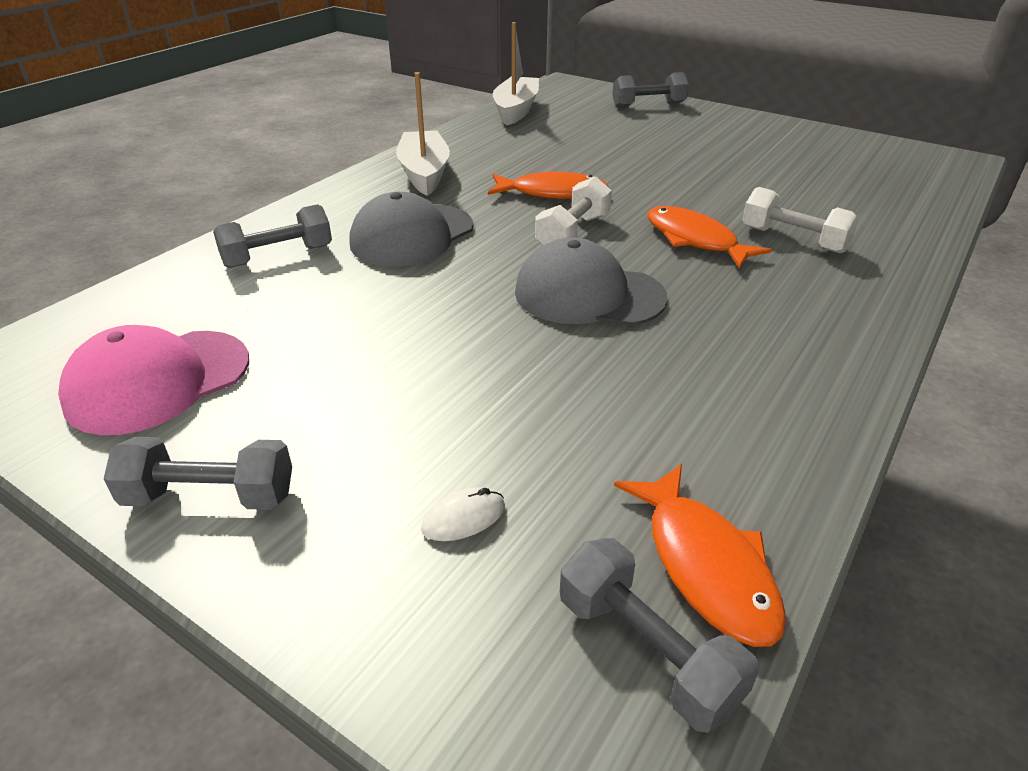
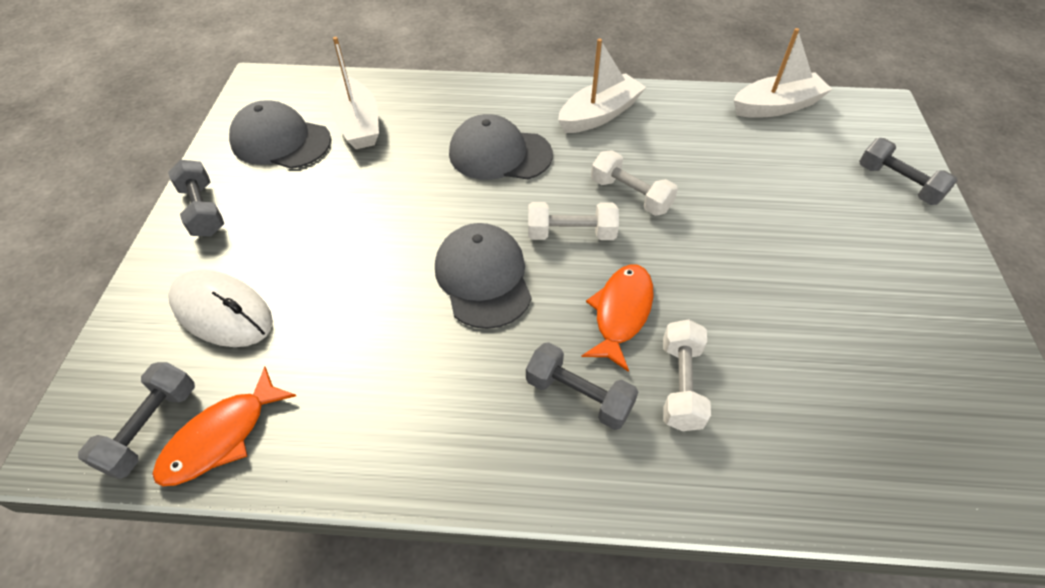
camera: 60 degrees right, 15 degrees up
(158, 381) = (280, 141): pink cap -> grey cap
(223, 309) = (358, 124): none -> white boat
(278, 256) = (428, 112): grey dumbbell -> grey dumbbell (579, 395)
(464, 518) = (222, 312): white mouse -> white mouse, size x2.35
(552, 193) = (630, 195): orange fish -> white dumbbell

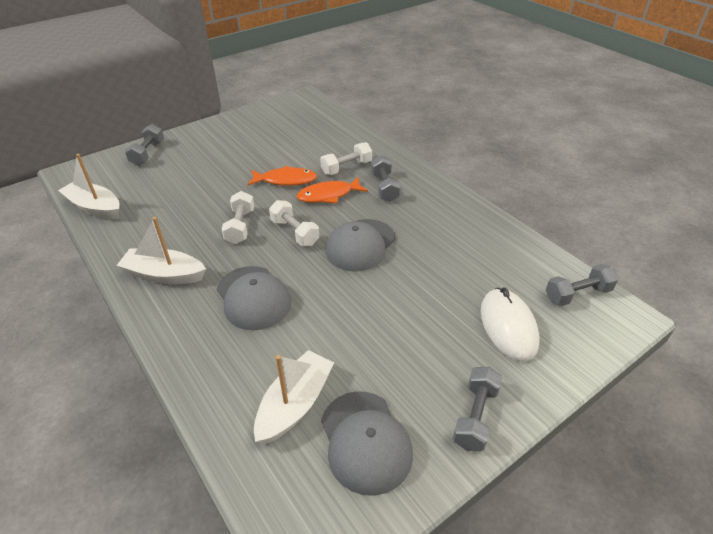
camera: 130 degrees left, 10 degrees down
(221, 437) = (543, 268): orange fish -> orange fish (285, 180)

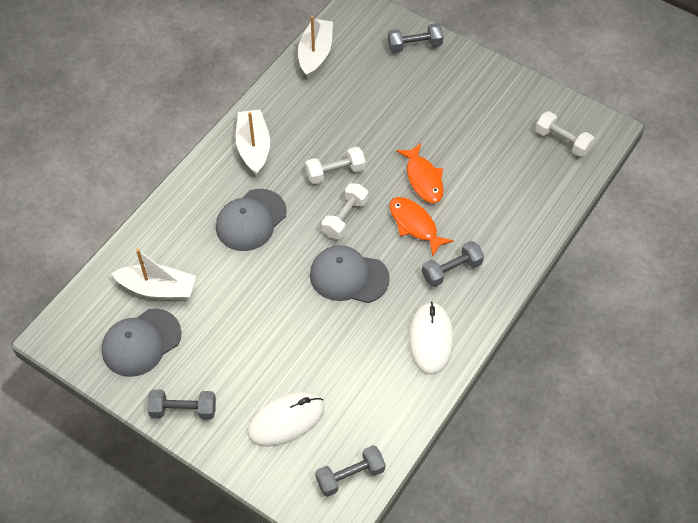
camera: 70 degrees right, 15 degrees up
(346, 168) = (472, 224): white dumbbell -> white dumbbell (562, 141)
(447, 214) = (430, 339): none -> white mouse
(577, 294) = (350, 476): grey dumbbell -> grey dumbbell turned 75 degrees counterclockwise

